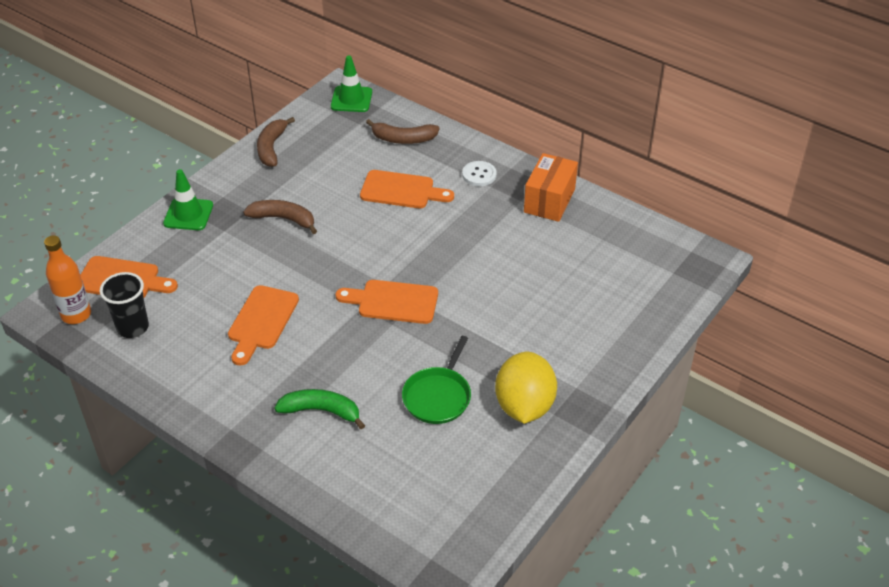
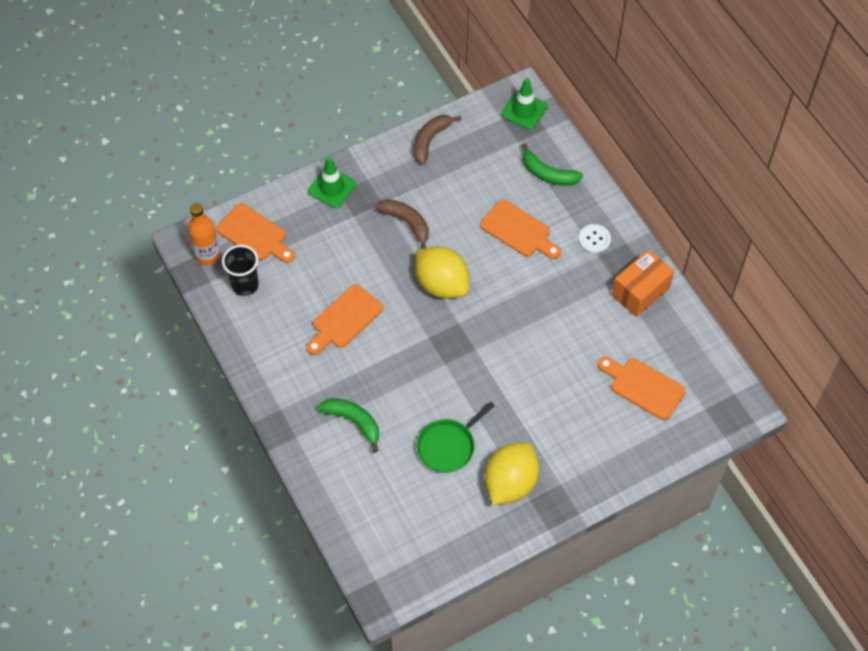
camera: 25 degrees right, 15 degrees up
(349, 258) = (442, 284): none -> yellow lemon
(393, 302) = (456, 343): orange cutting board -> orange cutting board (643, 387)
(403, 139) = (548, 174): brown banana -> green banana

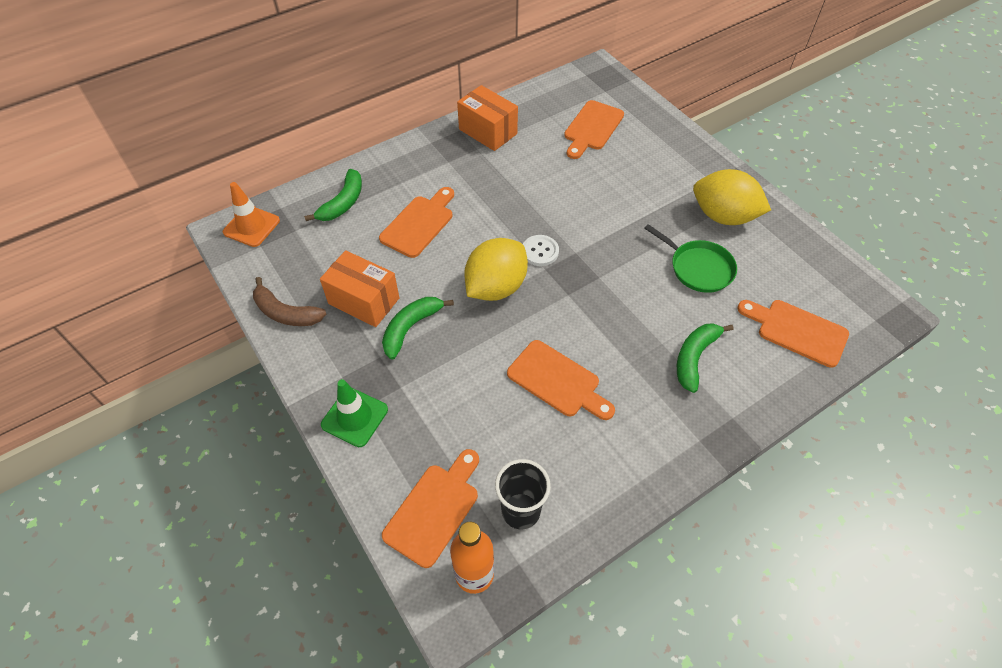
camera: 95 degrees left, 5 degrees down
(370, 509) = (797, 331): none -> orange cutting board
(406, 223) = (410, 328): brown banana -> green banana
(437, 191) = (364, 301): none -> orange box
(524, 110) = (251, 226): green traffic cone -> orange traffic cone
(594, 239) = (428, 165): white button -> white button (540, 251)

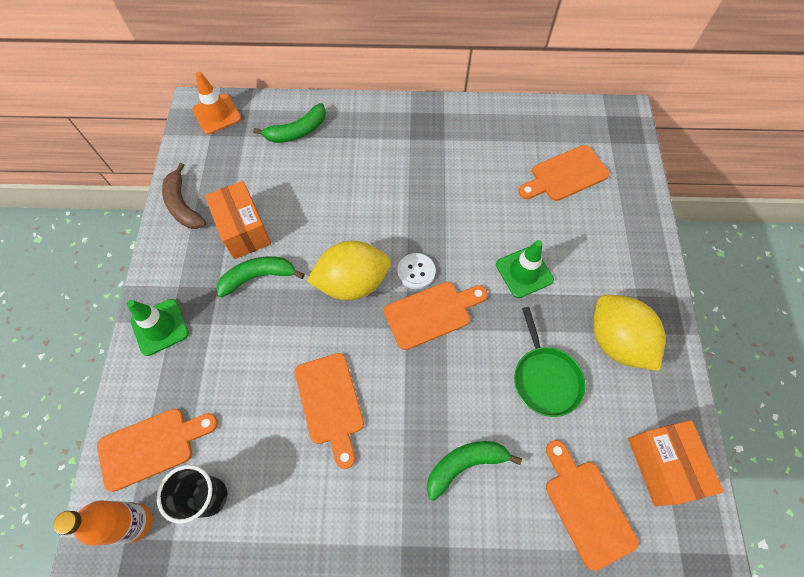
camera: 35 degrees right, 10 degrees up
(419, 224) = (339, 185): orange cutting board -> orange cutting board (431, 313)
(488, 131) = (467, 127): orange box -> orange box (662, 465)
(621, 207) = (524, 272): none -> green traffic cone

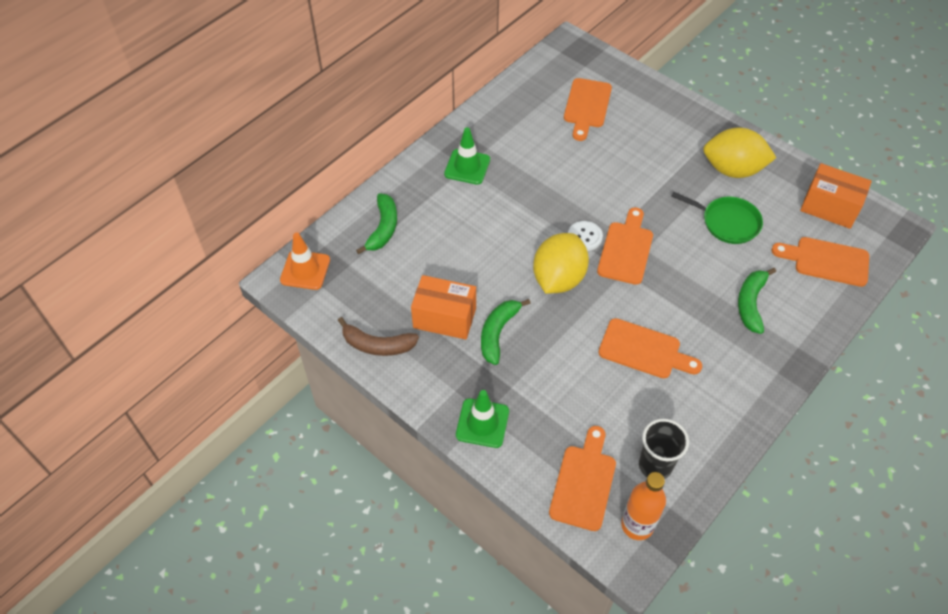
camera: 50 degrees left, 10 degrees down
(524, 272) = (641, 180): green traffic cone -> green traffic cone (467, 167)

